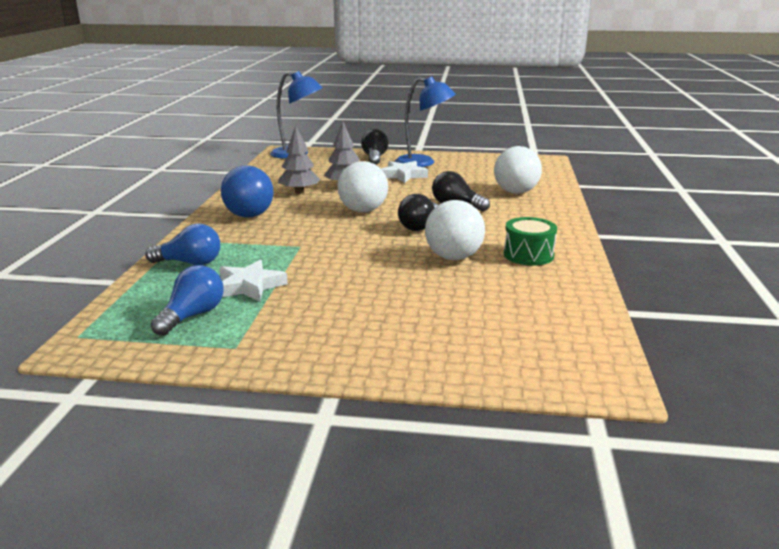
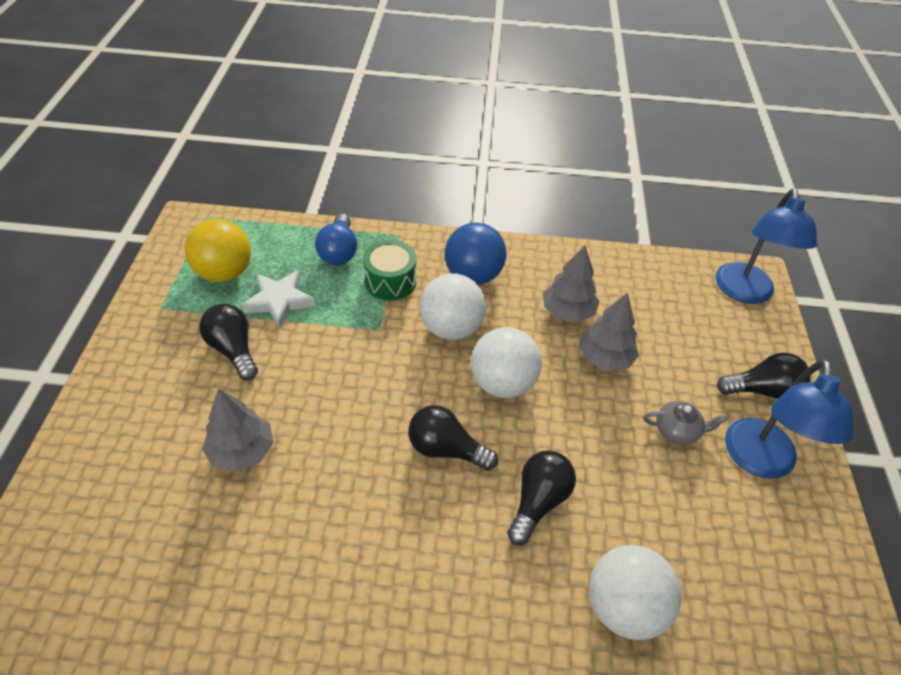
camera: 85 degrees right, 25 degrees up
(192, 316) = (224, 272): blue light bulb -> yellow ball
(310, 303) = (233, 350): none -> black light bulb
(403, 175) = (677, 431): white star -> grey teapot
(426, 291) = (242, 451): none -> grey tree
(453, 257) = (335, 485): white ball -> white ball (451, 328)
(528, 255) = (336, 583): green drum -> green drum (390, 281)

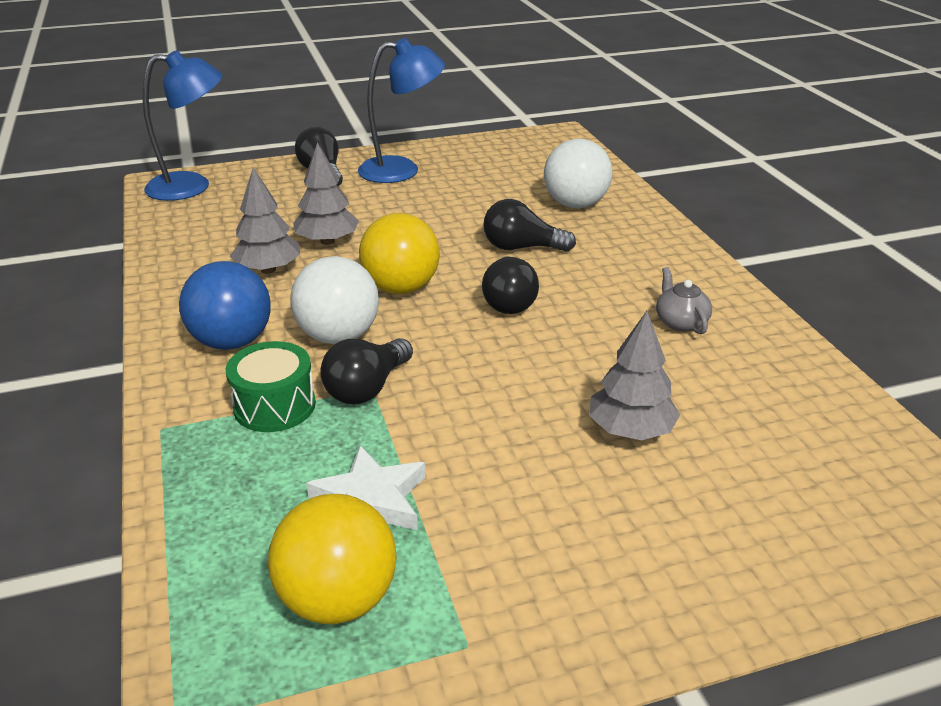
camera: 110 degrees left, 15 degrees down
(233, 350) = (494, 507): black light bulb -> black light bulb (367, 388)
(339, 251) = (225, 478): blue light bulb -> none
(502, 383) = (401, 288): white ball -> yellow ball
(677, 431) = (395, 201): grey teapot -> grey teapot (680, 322)

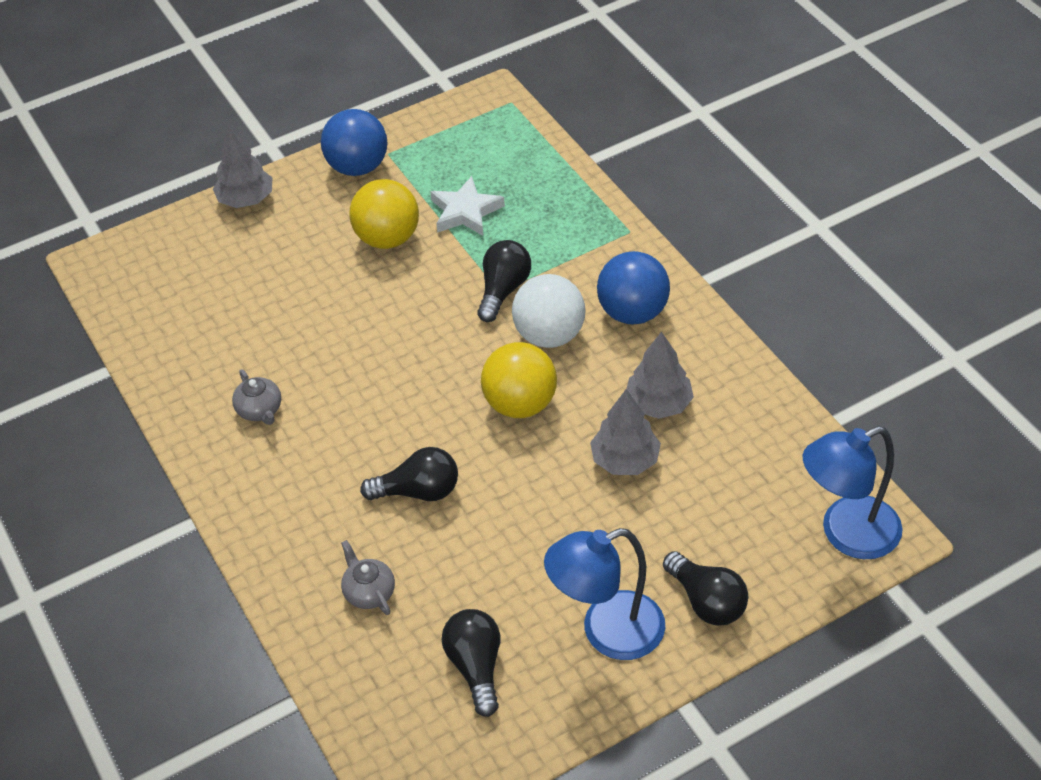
camera: 170 degrees right, 15 degrees up
(274, 406) = (563, 262): green drum -> none
(338, 599) = (461, 159): yellow ball -> yellow ball (387, 238)
(509, 301) = (415, 406): black light bulb -> black light bulb (476, 667)
(530, 625) = (358, 167): none -> blue ball
(575, 204) = (369, 592): white ball -> grey teapot
(630, 430) = (305, 292): grey tree -> grey tree (246, 199)

